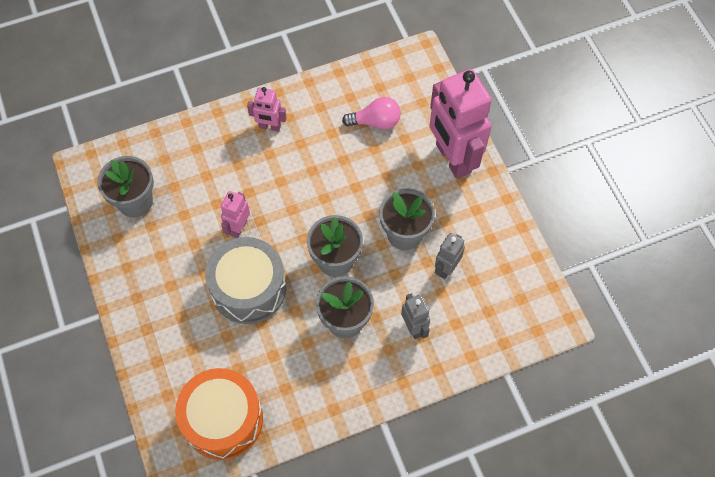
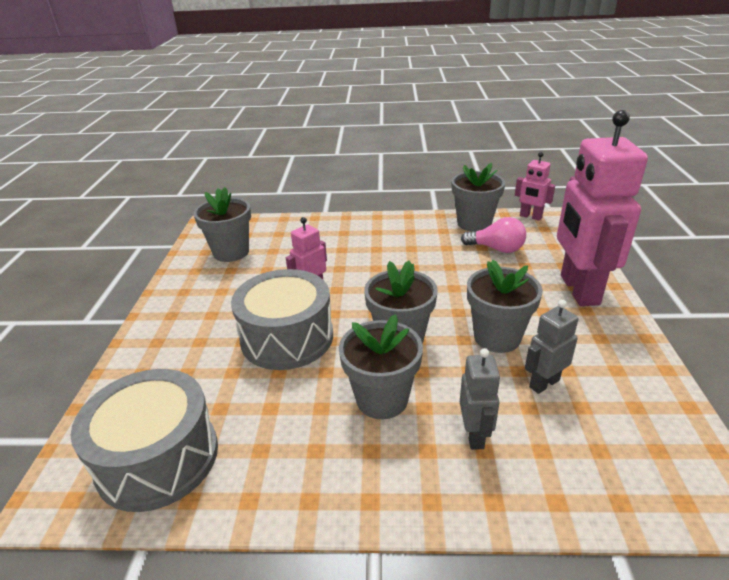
camera: 25 degrees right, 30 degrees down
(223, 419) = (158, 458): orange drum -> grey drum
(269, 126) = (387, 233): pink robot -> pink robot (530, 217)
(345, 87) = (474, 223): none -> grey flower pot

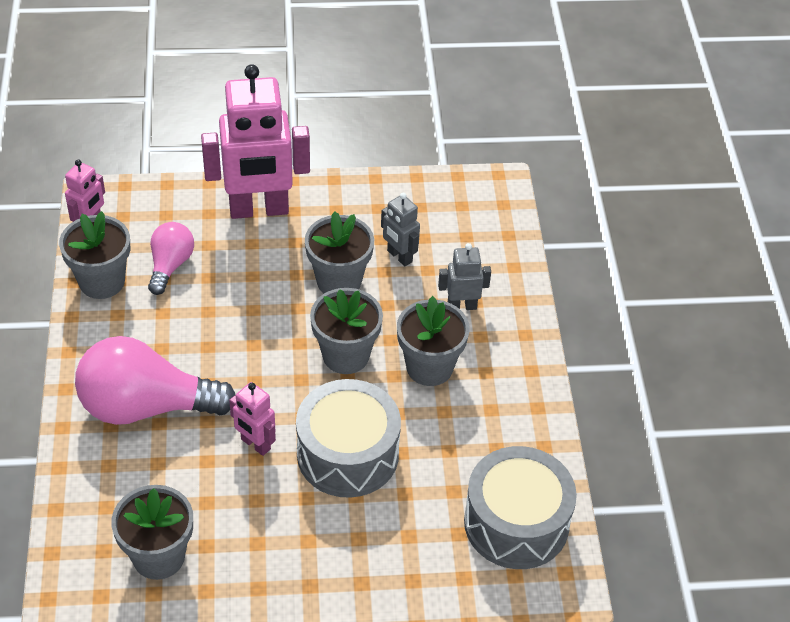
camera: 100 degrees left, 15 degrees up
(357, 244) = (146, 406): none -> pink light bulb

